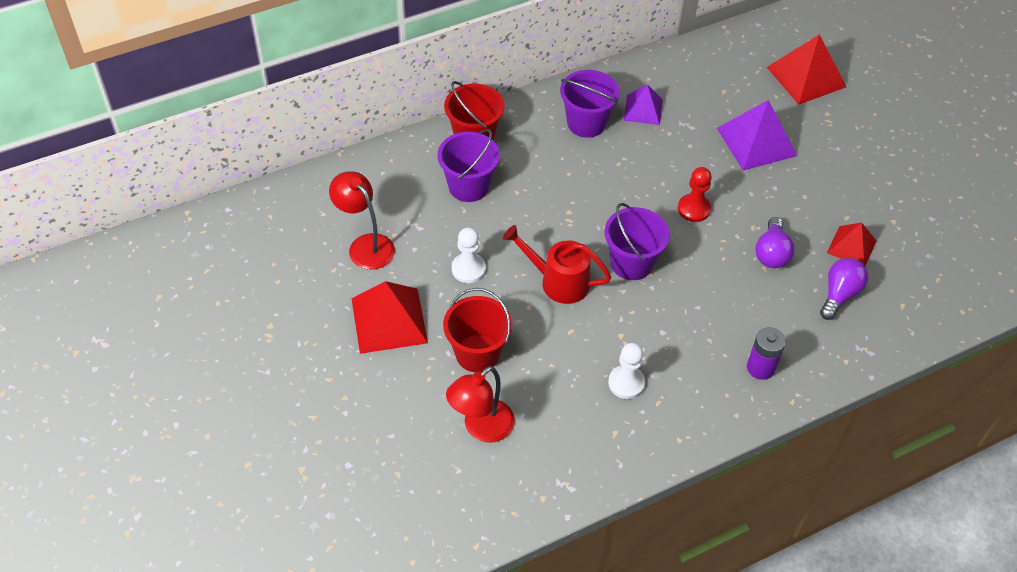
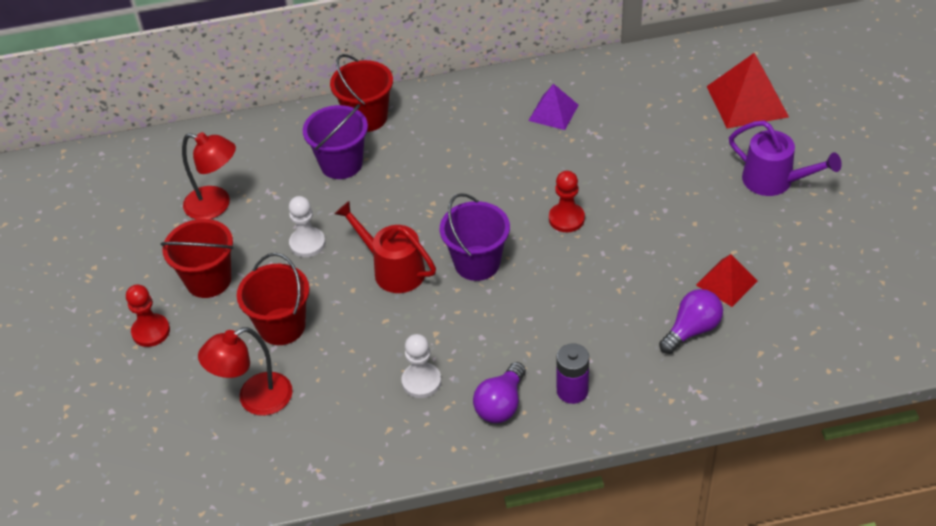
camera: 20 degrees right, 5 degrees down
(354, 380) = (151, 331): none -> red pawn
(365, 245) = (216, 205): red lamp -> red lamp turned 135 degrees clockwise
(389, 320) = (208, 280): red pyramid -> red bucket
(586, 123) = (487, 118): purple bucket -> none
(756, 142) = (663, 160): purple pyramid -> none
(771, 253) = (633, 276): purple light bulb -> purple light bulb (501, 404)
(856, 148) = (774, 181): none -> purple watering can

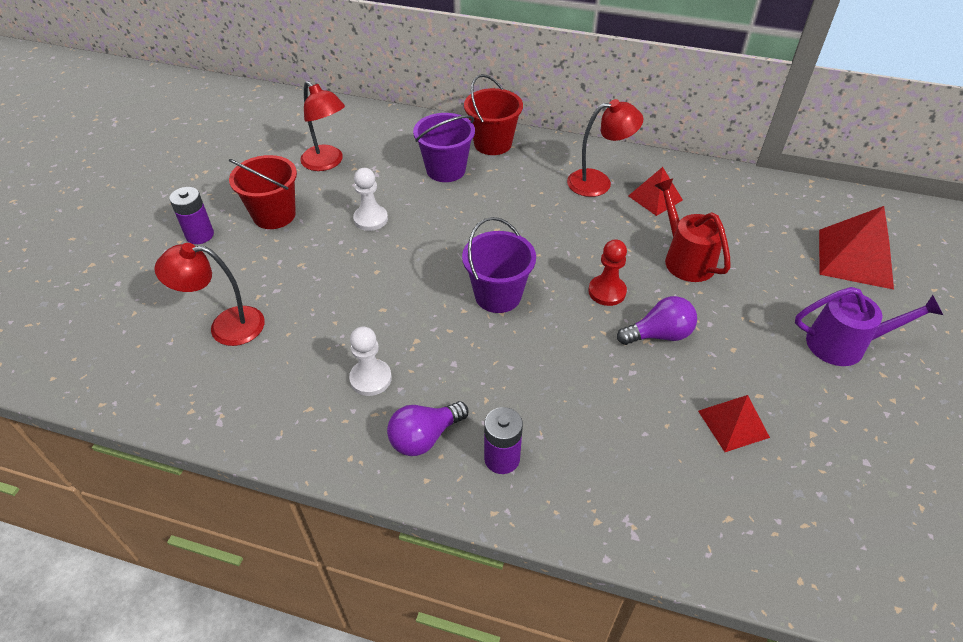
camera: 25 degrees right, 0 degrees up
(151, 331) = (200, 235): red pawn -> purple battery
(282, 326) = (297, 276): red bucket -> none
(392, 269) = (422, 269): red watering can -> red watering can (685, 258)
(493, 118) = (598, 182): none -> red lamp
(553, 112) = (655, 198): purple pyramid -> red pyramid
(692, 330) = (666, 456): purple light bulb -> purple light bulb (659, 334)
(774, 181) = (844, 344): purple watering can -> purple watering can turned 60 degrees counterclockwise

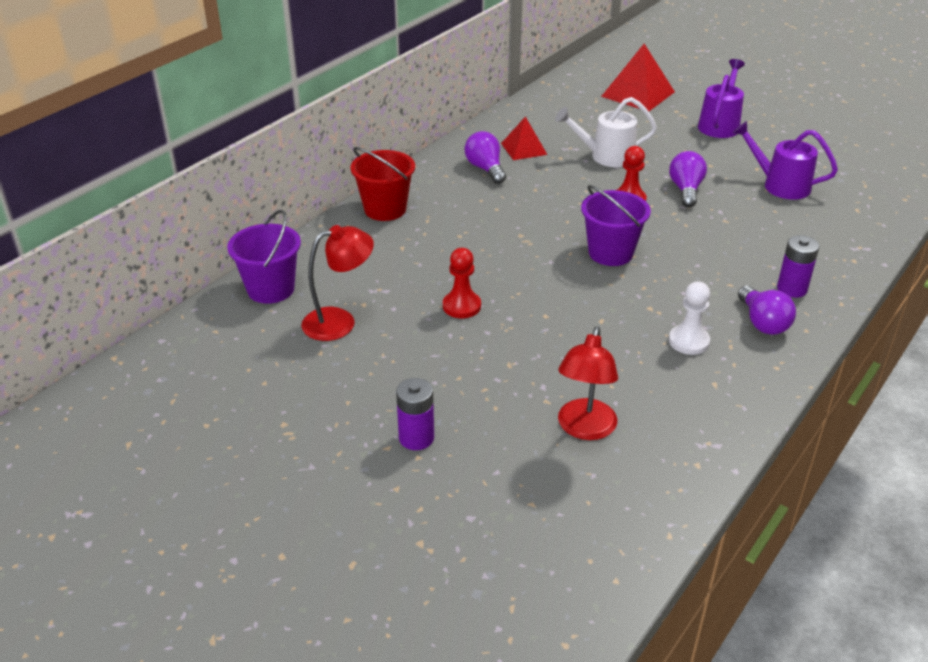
camera: 70 degrees left, 10 degrees down
(274, 215) = (413, 374): red bucket -> none
(370, 219) = (461, 306): white pawn -> red pawn
(446, 170) = (409, 245): purple bucket -> purple bucket (271, 289)
(598, 182) = (485, 169): red lamp -> purple light bulb
(685, 258) = (606, 156): red watering can -> white watering can
(733, 423) = (779, 185): red pyramid -> purple watering can

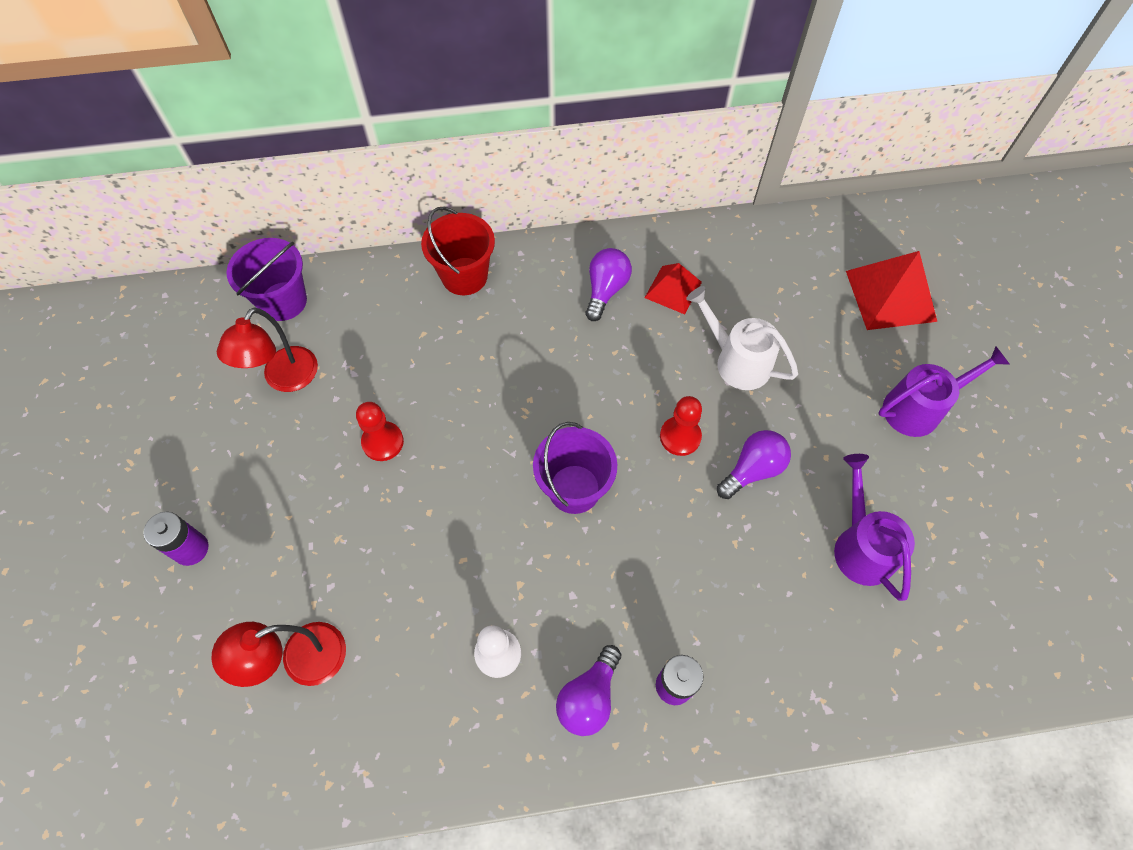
camera: 45 degrees right, 25 degrees up
(340, 321) = (285, 379): red lamp -> red lamp turned 90 degrees clockwise

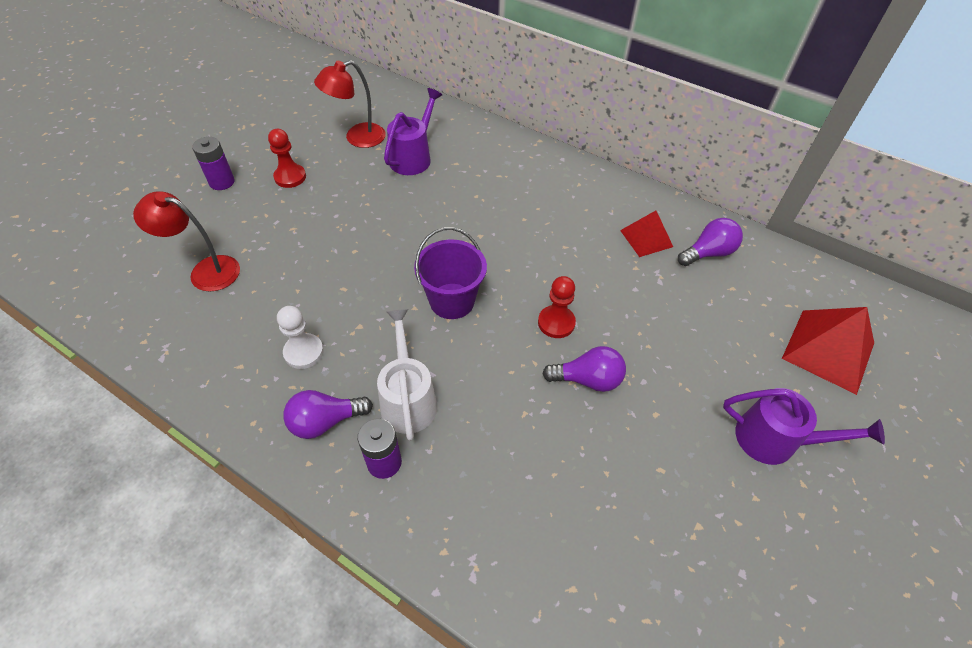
camera: 40 degrees right, 10 degrees down
(283, 301) = (399, 103): purple bucket -> none
(383, 442) = (371, 200): red pawn -> red pawn (290, 177)
(464, 276) = (513, 150): red bucket -> none
(605, 290) = (597, 210): purple light bulb -> purple light bulb (708, 253)
(736, 361) = (648, 307): white watering can -> white watering can (408, 398)
(860, 545) = (621, 492): purple watering can -> purple watering can (413, 157)

